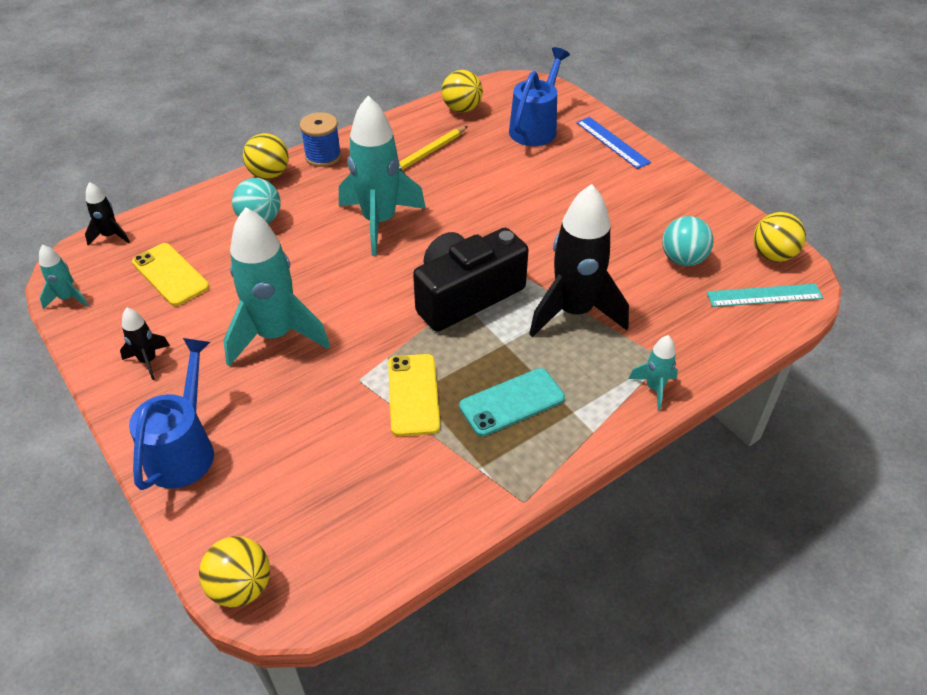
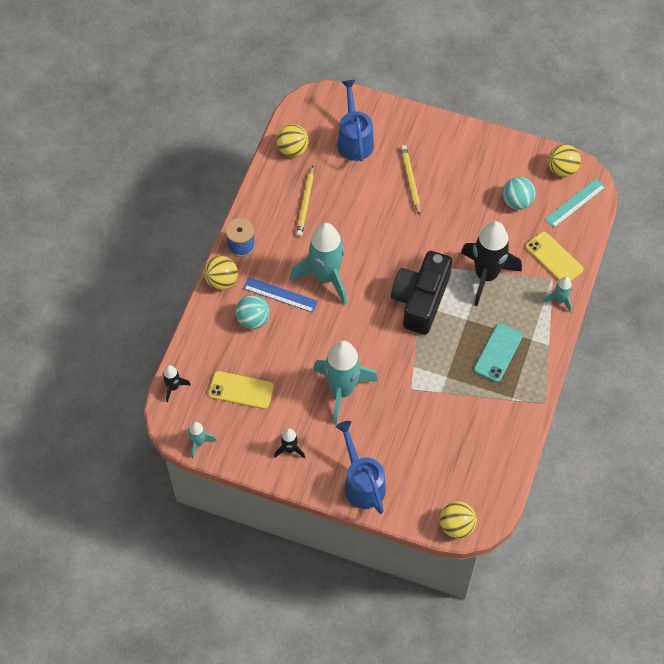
camera: 35 degrees left, 15 degrees up
(413, 394) = (446, 379): yellow phone -> yellow phone (554, 258)
(565, 184) = (410, 180): none -> yellow pencil
(612, 142) = (411, 126): blue ruler -> blue ruler (280, 295)

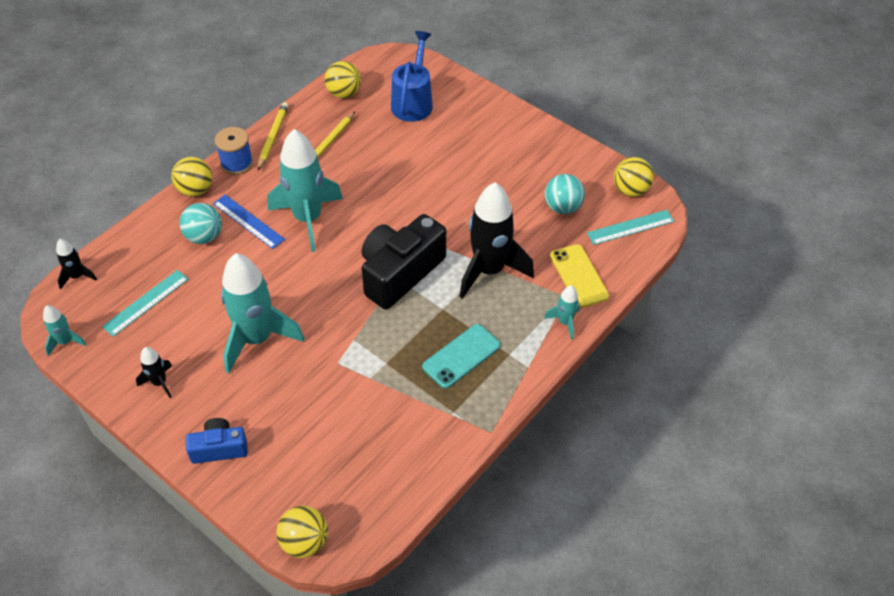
camera: 20 degrees right, 10 degrees down
(241, 390) = (146, 302): yellow phone -> turquoise ruler
(361, 482) = (219, 448): blue watering can -> blue camera
(410, 180) = (453, 154): yellow pencil -> yellow pencil (273, 137)

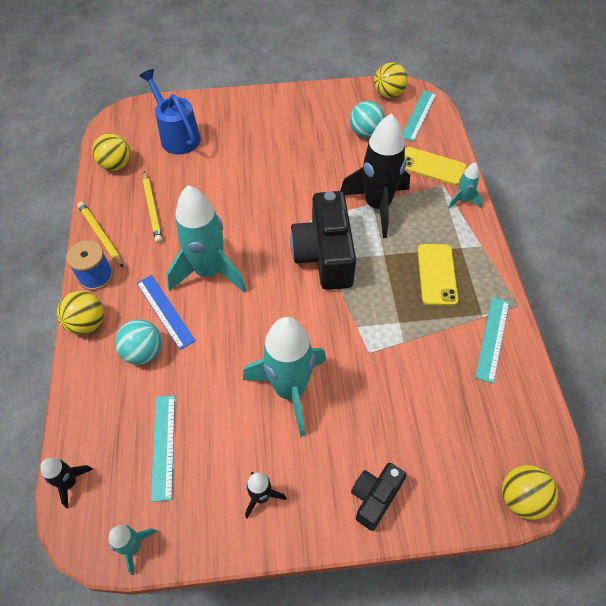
camera: 45 degrees left, 5 degrees up
(219, 448) = (375, 497): blue camera -> black camera
(248, 221) = (165, 311): blue ruler -> blue ruler turned 60 degrees clockwise
(436, 434) = (492, 338): none -> turquoise ruler
(461, 356) = (437, 274): turquoise phone -> yellow phone

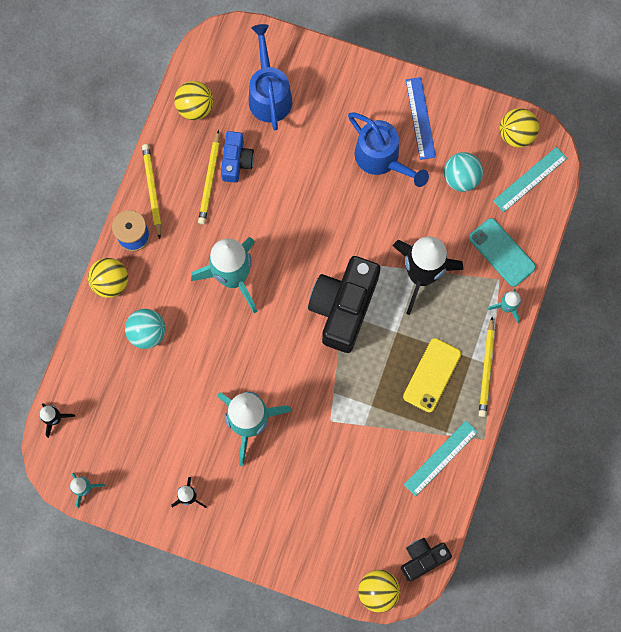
camera: 25 degrees right, 20 degrees up
(163, 446) = (133, 423): turquoise ruler -> none
(165, 311) = (179, 300): blue ruler -> blue ruler (420, 118)
(170, 187) = (236, 161): none -> blue camera
(295, 143) = (382, 159): none -> blue watering can
(375, 497) = (271, 538): black camera -> black camera (423, 558)
(431, 166) = (502, 252): yellow phone -> turquoise phone
(480, 250) = (486, 369): none -> yellow pencil

